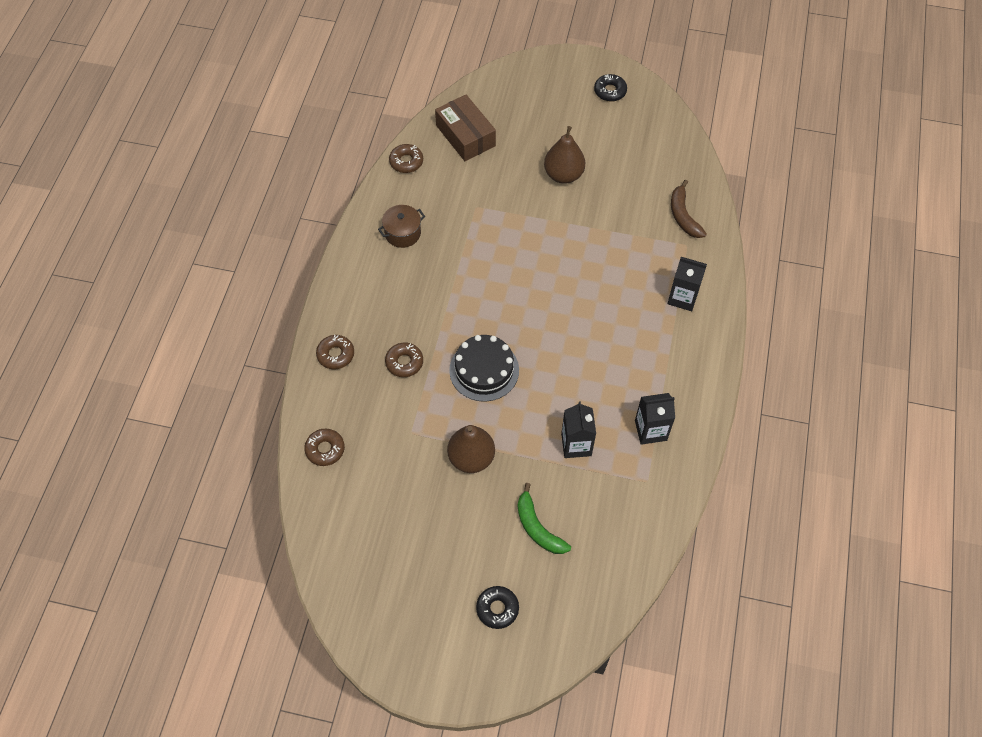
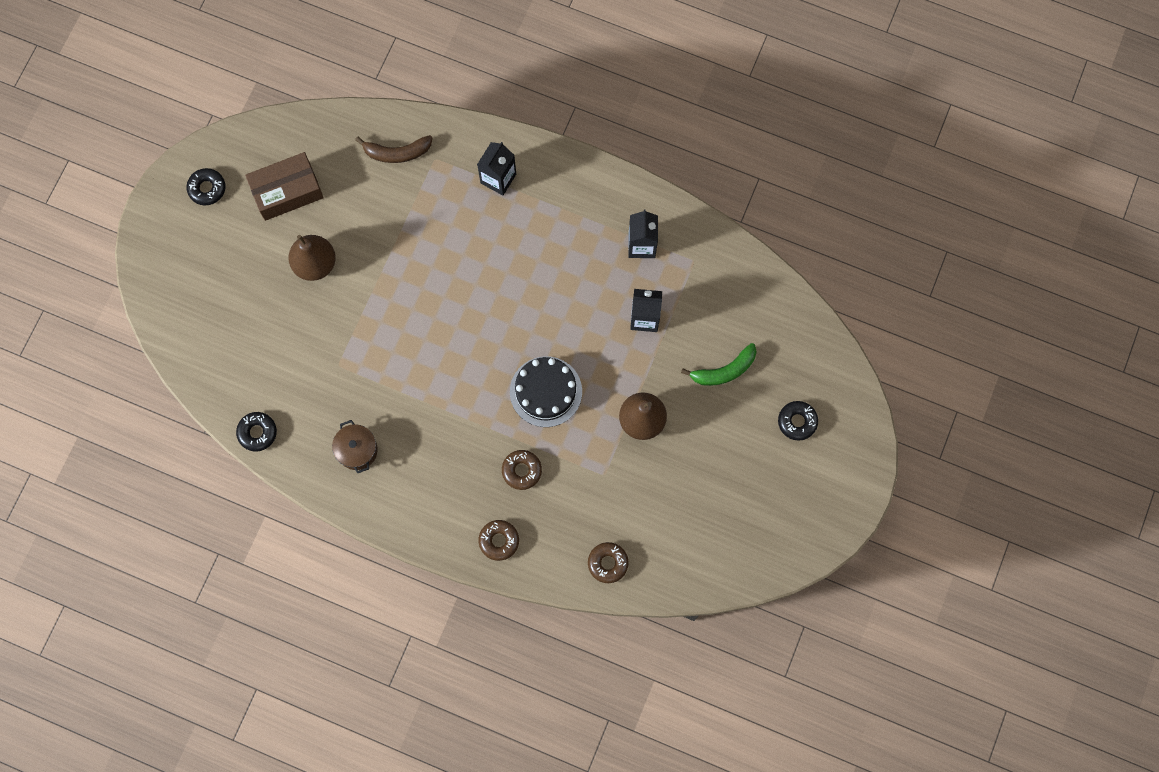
camera: 80 degrees left, 15 degrees up
(406, 162) = (257, 432): brown donut -> black donut
(465, 136) = (234, 360): brown box -> brown box (287, 191)

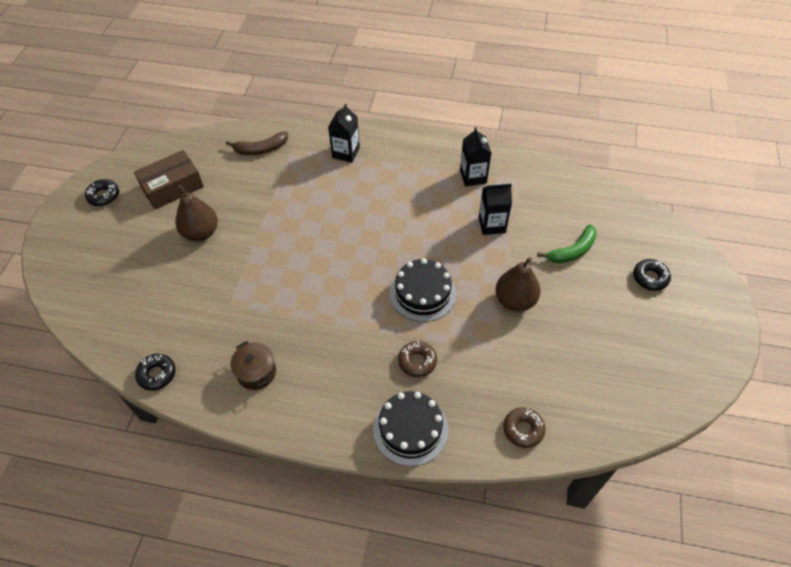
camera: 10 degrees left, 20 degrees down
(499, 541) = (410, 429): brown donut -> black cake

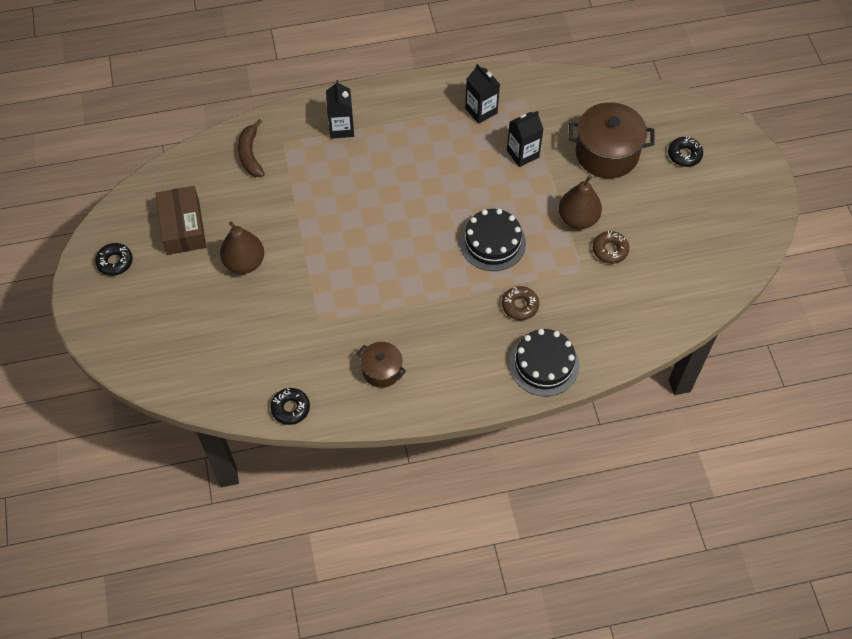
camera: 25 degrees left, 5 degrees up
(172, 187) = (183, 227): brown box -> brown box turned 45 degrees counterclockwise
(261, 149) = (250, 154): brown banana -> brown banana turned 120 degrees clockwise
(523, 429) = (636, 327): brown donut -> brown donut (610, 250)
(572, 251) = (607, 153): green banana -> brown pot

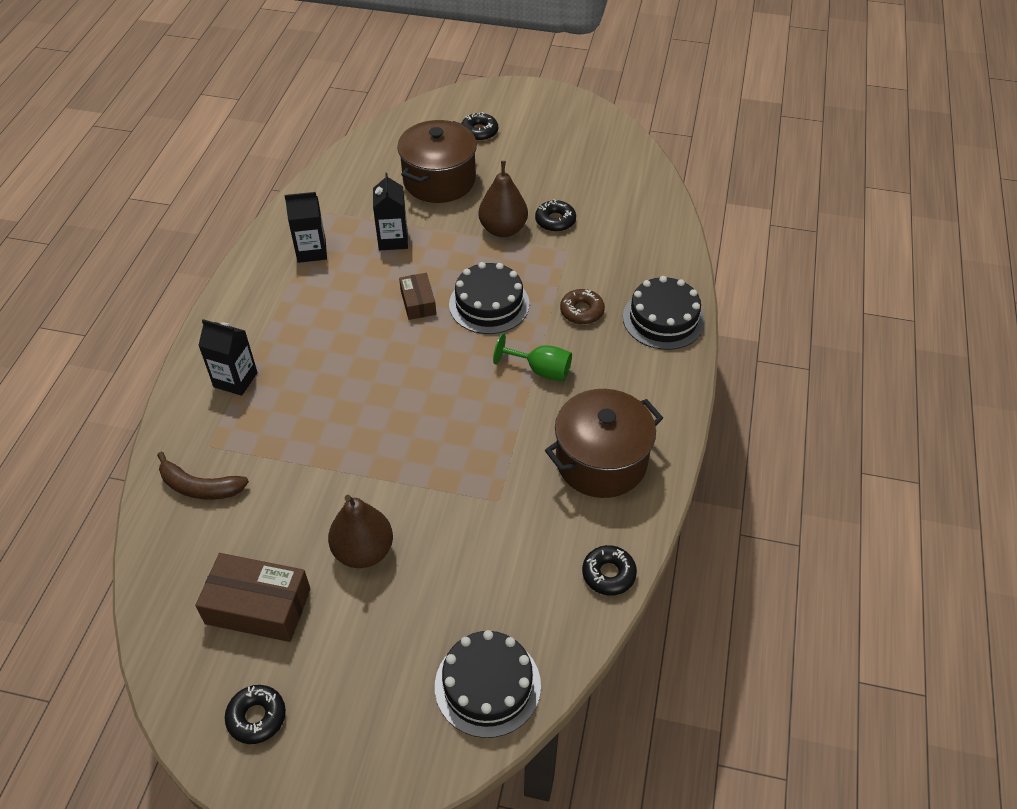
camera: 65 degrees left, 10 degrees down
(182, 370) = (487, 685): none -> black cake
(382, 370) = (601, 461): brown pot -> brown pot, size x1.80
(445, 301) = (541, 370): none -> green goblet
(468, 198) = (418, 302): none -> brown box
(610, 250) = (555, 221): brown donut -> black donut

